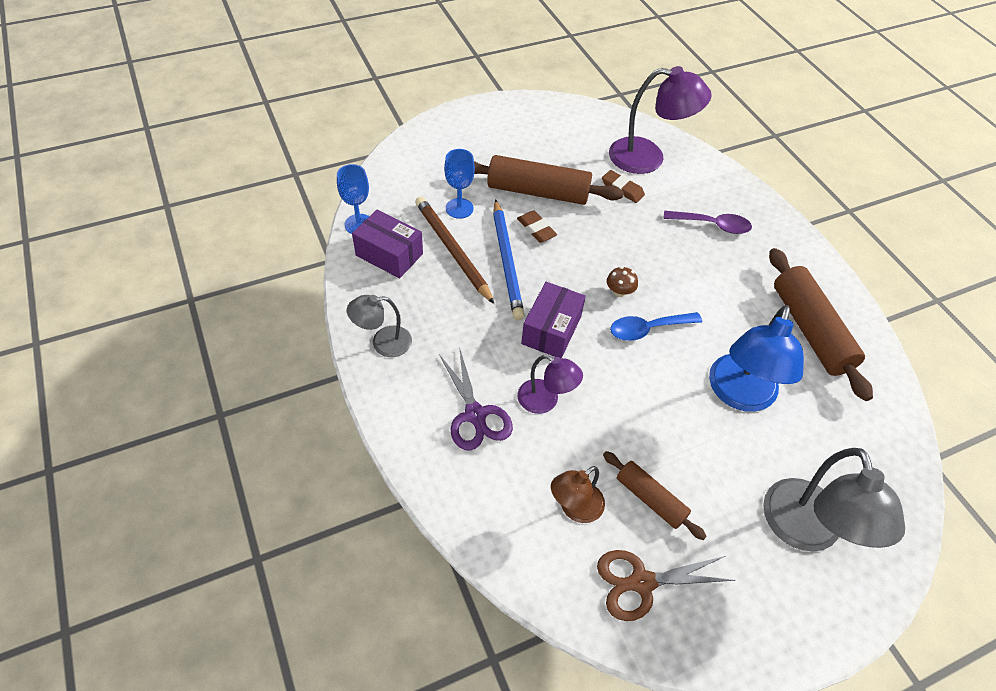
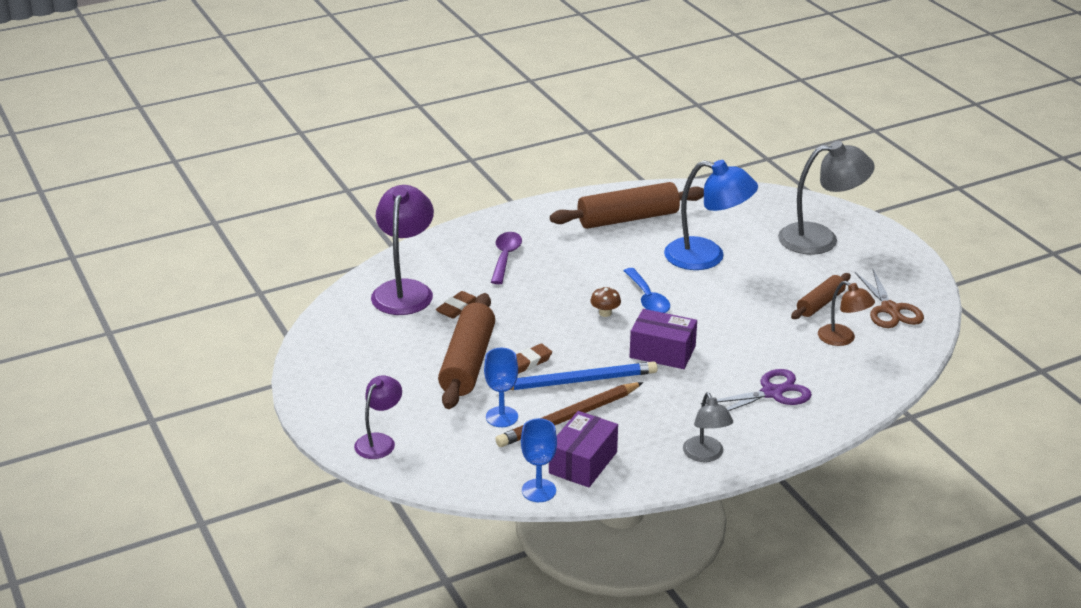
camera: 90 degrees left, 20 degrees down
(545, 401) = (744, 354): purple lamp -> purple lamp (379, 441)

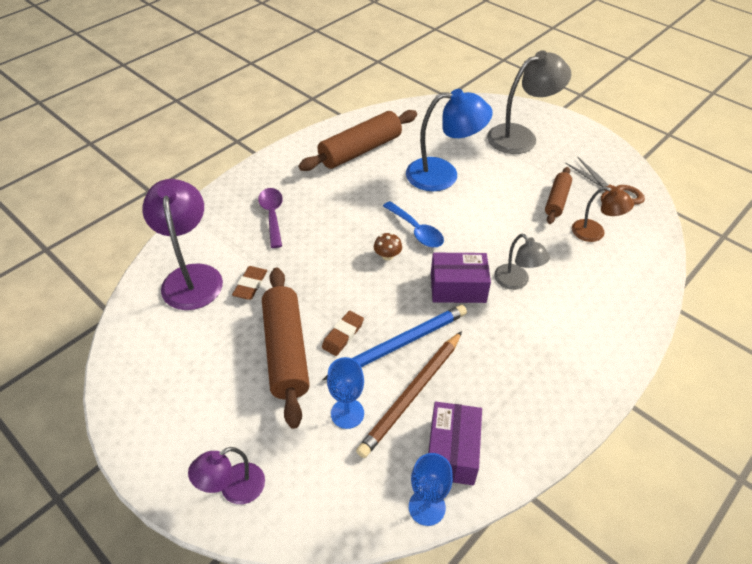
camera: 20 degrees left, 15 degrees up
(379, 441) = (234, 489): purple lamp -> purple lamp turned 135 degrees counterclockwise
(706, 455) = (558, 404): grey lamp -> grey lamp (516, 282)
(772, 393) = (573, 309): purple scissors -> none

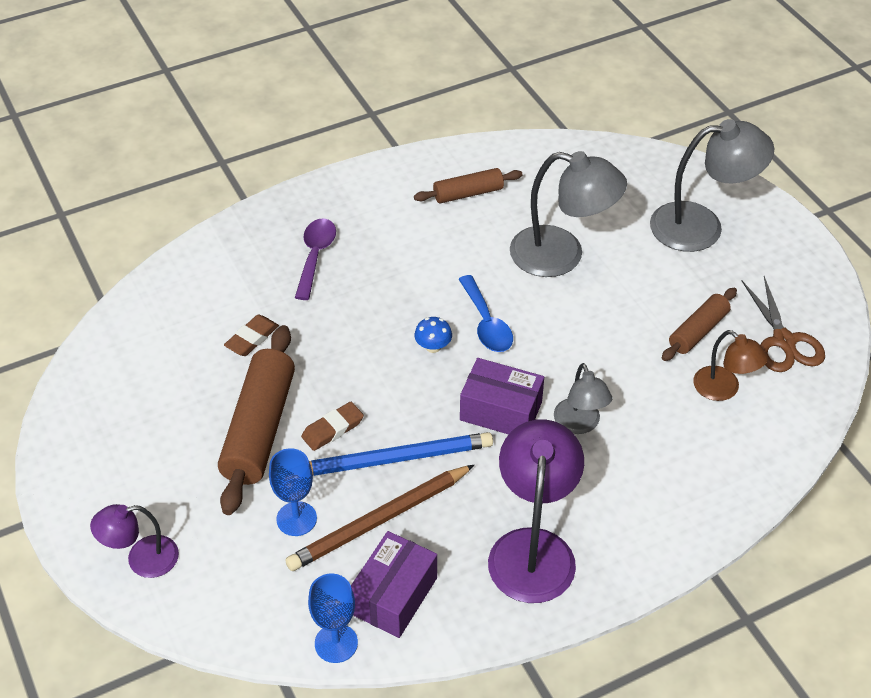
camera: 20 degrees right, 0 degrees up
(191, 276) = (189, 309): purple lamp -> purple lamp (533, 548)
(360, 150) = (468, 193): brown rolling pin -> brown rolling pin, size x0.57
(387, 256) = (433, 347): brown mushroom -> blue mushroom
(443, 174) = (562, 255): blue lamp -> grey lamp

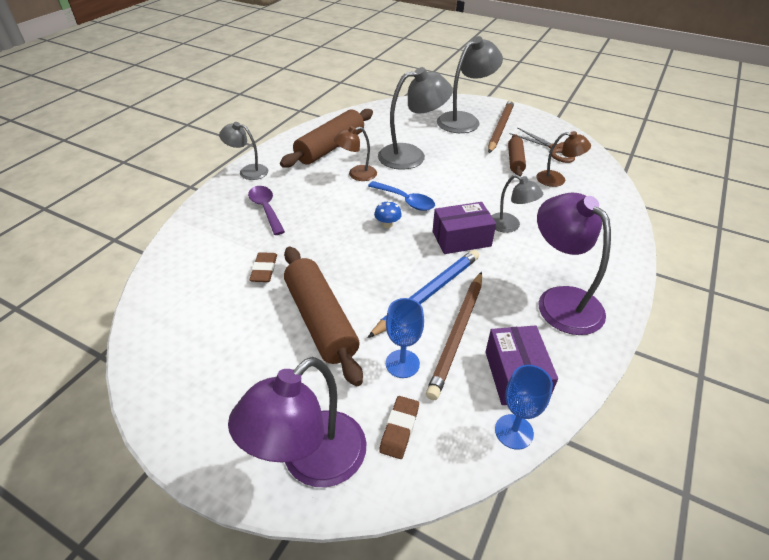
camera: 35 degrees left, 5 degrees down
(142, 559) = (311, 462): purple lamp -> purple lamp, size x1.74
(332, 429) = (371, 296): brown eraser -> brown eraser (399, 429)
(338, 188) = (248, 171): none -> grey lamp
(462, 254) = (356, 174): none -> brown lamp
(468, 193) = (330, 147): brown rolling pin -> brown rolling pin, size x1.77
(740, 264) = (500, 128): none -> brown pencil

